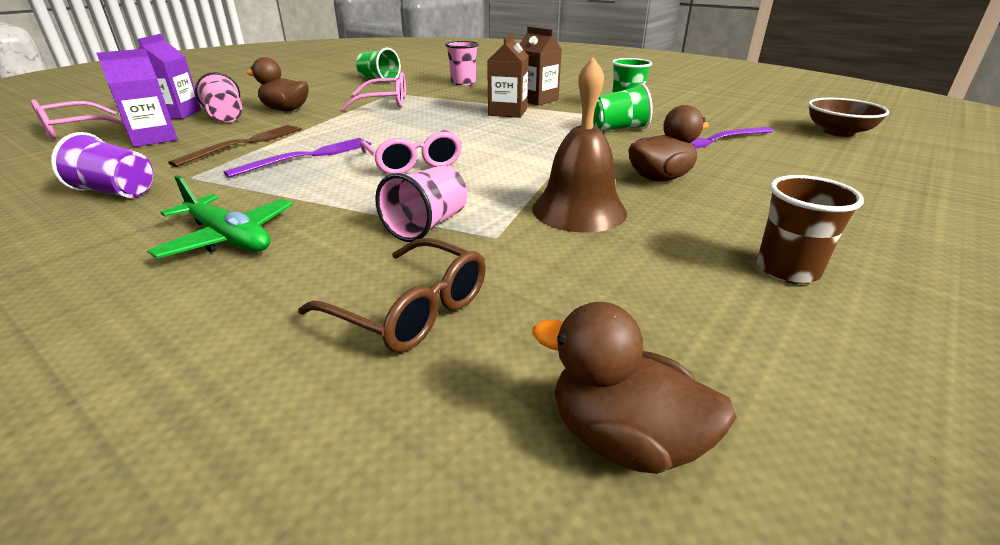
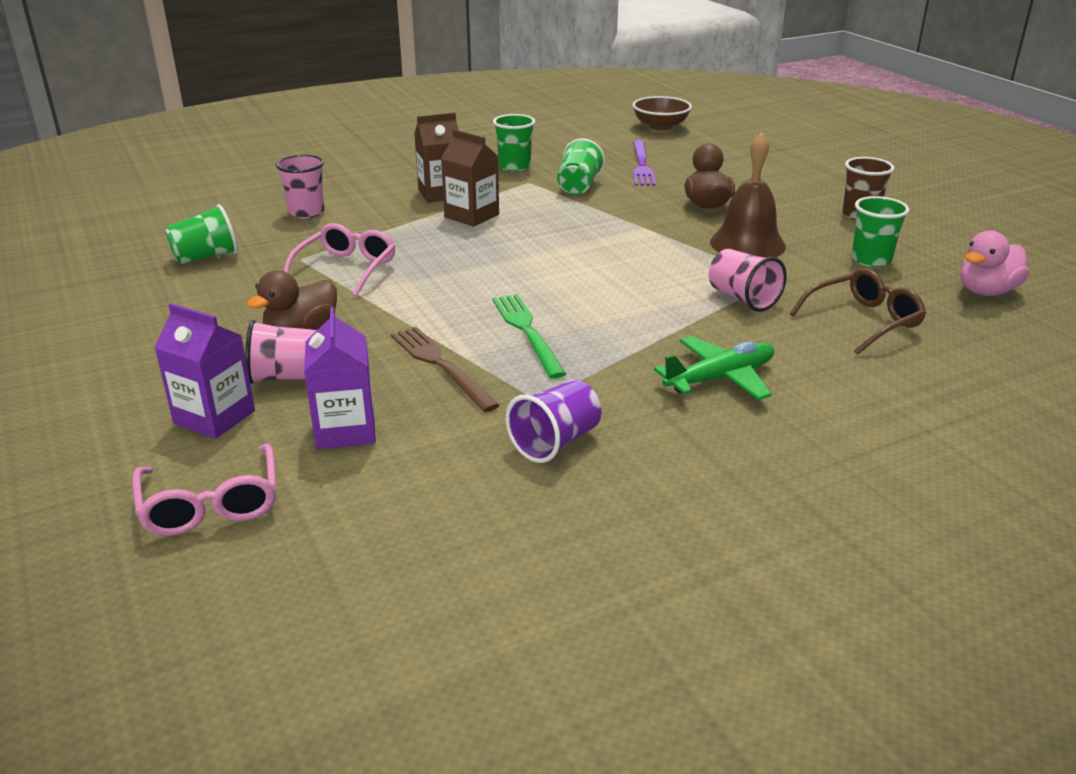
camera: 65 degrees left, 0 degrees up
(307, 156) = (527, 332): purple fork -> green fork
(414, 163) = (594, 283): pink glasses -> none
(624, 439) = (986, 291): brown duck -> pink duck
(629, 295) = (871, 260): none -> green cup

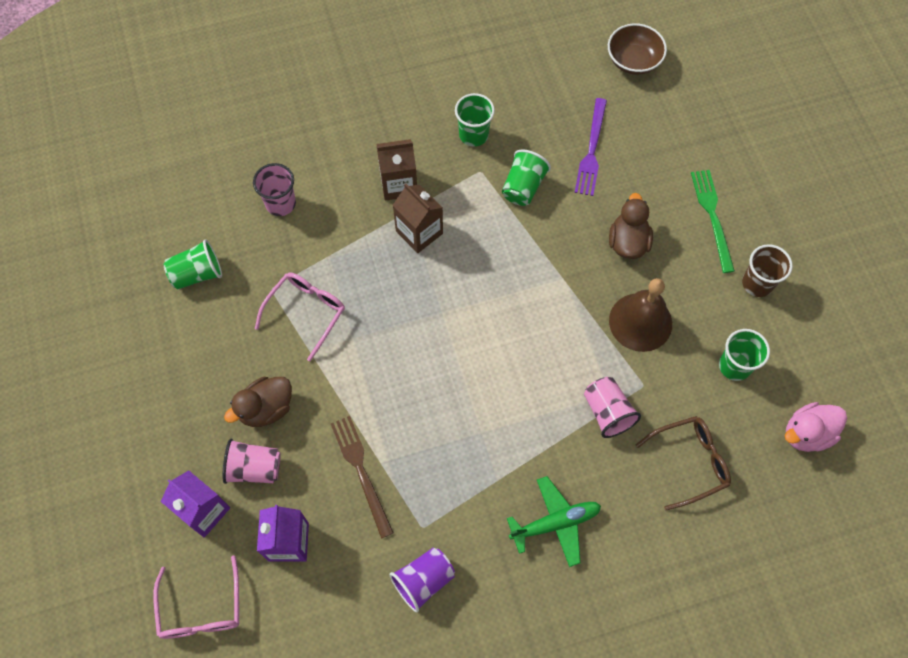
camera: 10 degrees right, 35 degrees up
(527, 332) = (431, 435): green fork -> green fork (712, 216)

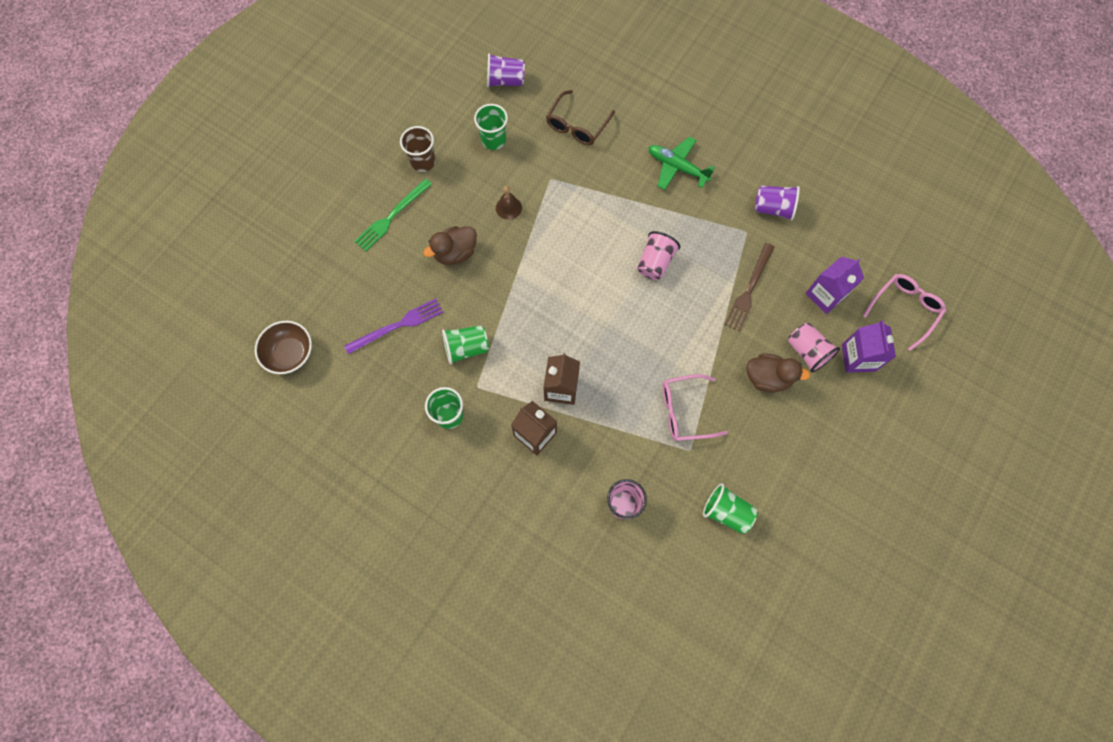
camera: 130 degrees left, 5 degrees up
(607, 412) = (586, 186): pink cup -> pink cup (655, 262)
(640, 322) = (508, 207): brown bell -> brown bell, size x0.52
(690, 462) = (577, 125): brown glasses -> brown glasses turned 90 degrees counterclockwise
(807, 434) = (505, 81): pink duck -> purple cup

